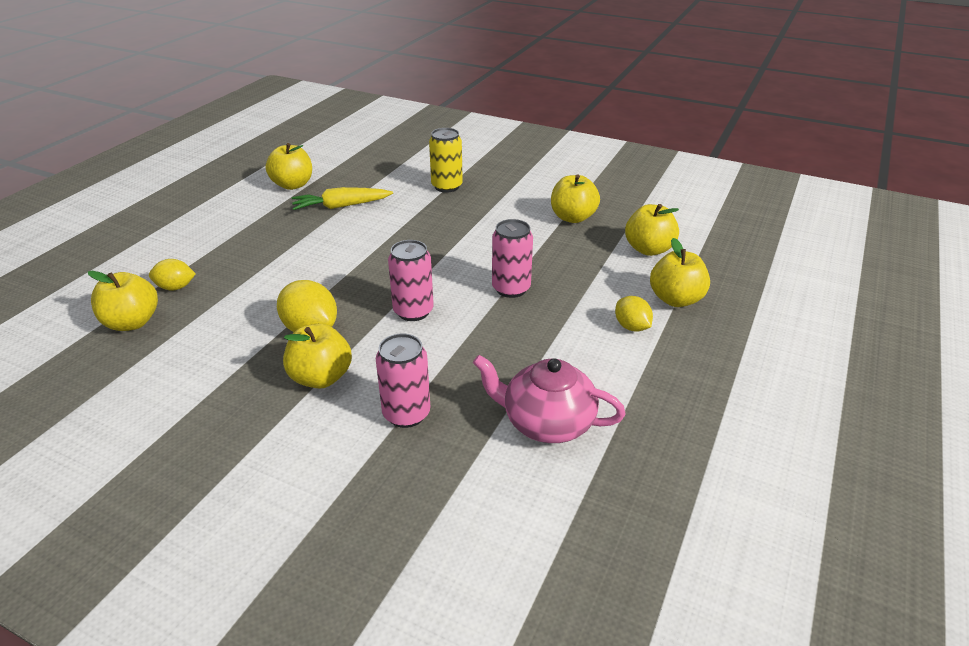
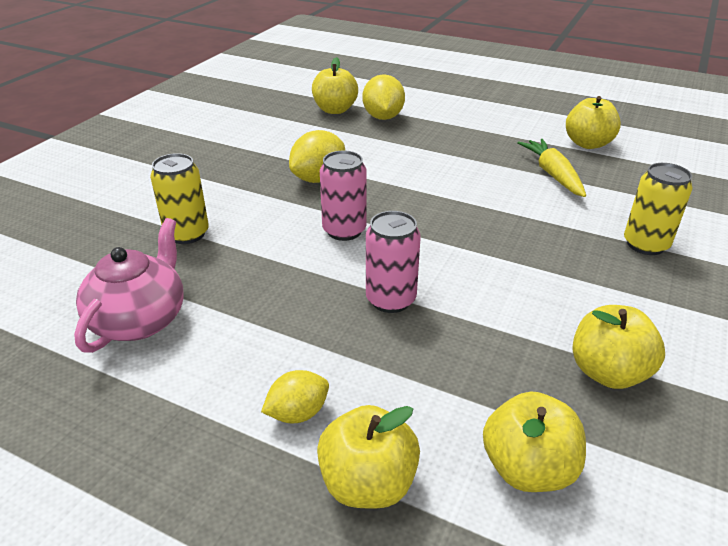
camera: 90 degrees right, 0 degrees up
(175, 287) = (383, 117): yellow lemon -> yellow lemon, size x1.59
(321, 378) = (249, 190): yellow apple -> none
(406, 414) = (187, 234): pink can -> yellow can

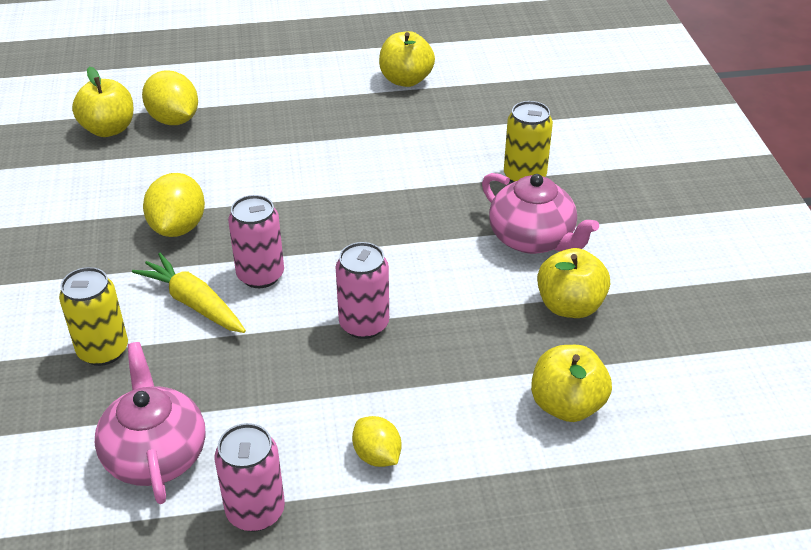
camera: 35 degrees left, 5 degrees up
(157, 403) = (255, 511): none -> pink can
(298, 413) = (377, 456): yellow lemon -> yellow lemon turned 60 degrees counterclockwise
(368, 483) = (473, 475): yellow apple -> none
(553, 174) = (400, 130): yellow carrot -> yellow carrot (194, 303)
(613, 297) = (532, 239): none -> pink teapot

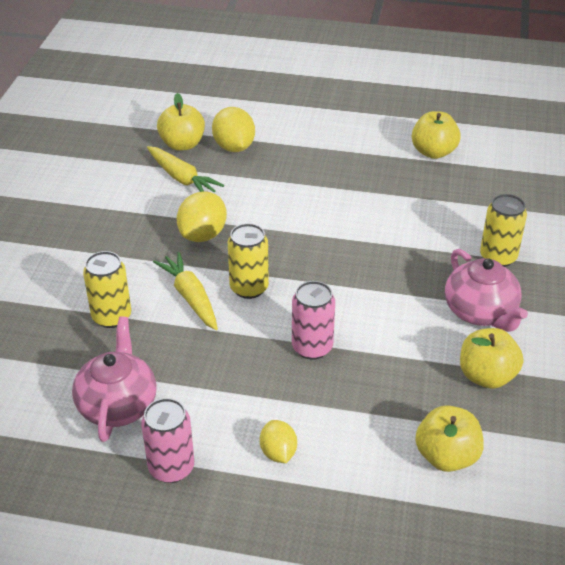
camera: 20 degrees right, 0 degrees up
(124, 168) = (182, 178): none -> yellow carrot
(260, 275) = (249, 288): pink can -> yellow can

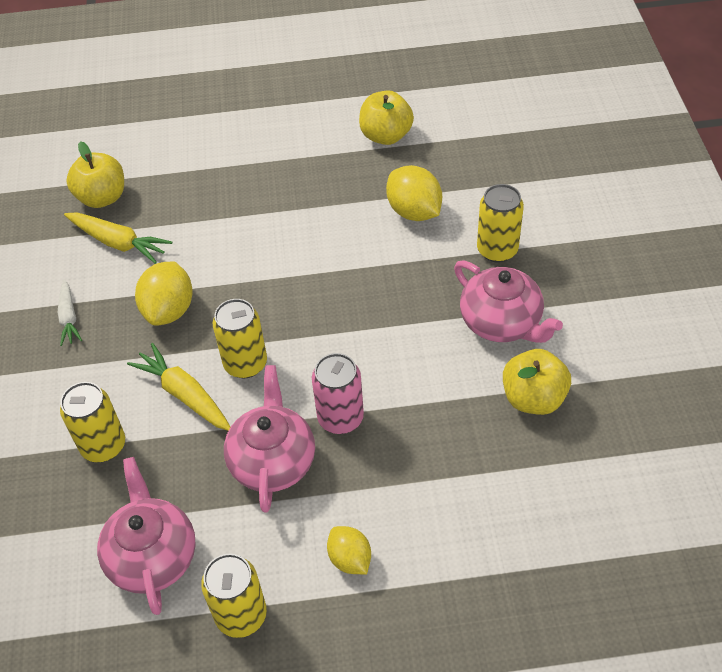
camera: 15 degrees left, 10 degrees up
(122, 221) = (69, 317): none -> white carrot
(171, 468) = (241, 615): pink can -> yellow can
(234, 147) = (163, 186): yellow lemon -> yellow lemon (414, 211)
(243, 363) = (273, 461): none -> pink teapot
(446, 456) = (525, 507): yellow apple -> none

